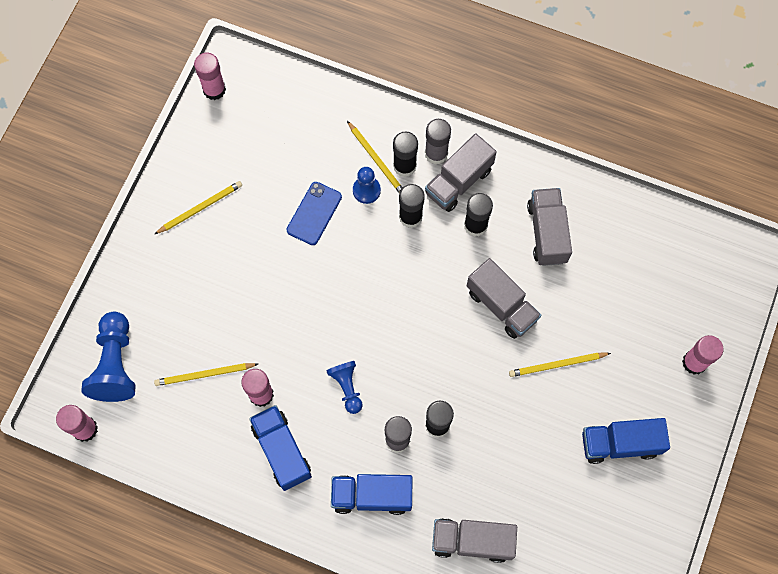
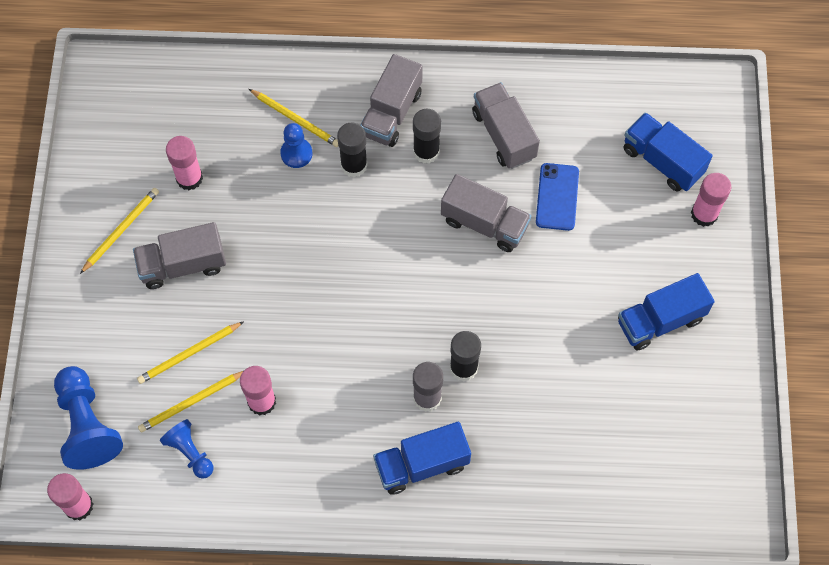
camera: 20 degrees left, 5 degrees down
(214, 90) = (90, 103): pink glue stick -> pink glue stick (189, 178)
(282, 451) = (306, 452): blue truck -> blue truck (662, 161)
(314, 213) = (249, 195): blue phone -> blue phone (557, 197)
(347, 387) = (352, 362): blue pawn -> blue pawn (190, 452)
(404, 166) = (328, 116): black glue stick -> none
(436, 153) = (356, 93): grey glue stick -> none
(472, 541) = (545, 473): grey truck -> grey truck (183, 265)
(557, 365) = (565, 264): yellow pencil -> yellow pencil (189, 354)

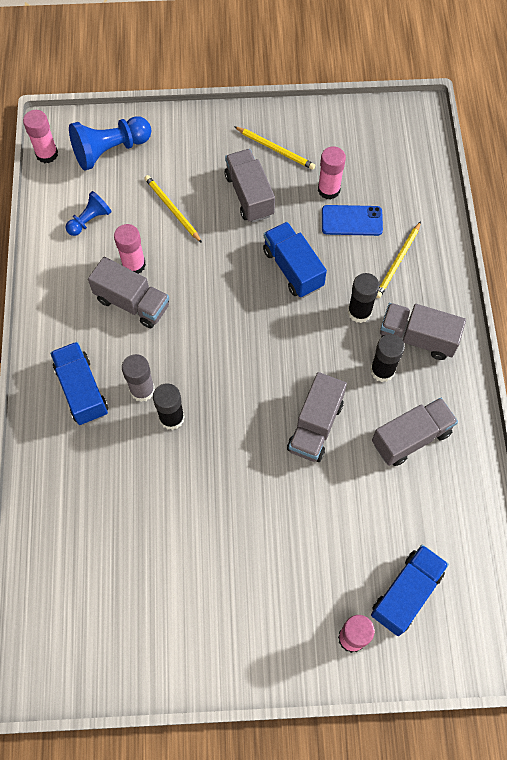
camera: 85 degrees right, 0 degrees up
(191, 402) = (131, 216): yellow pencil -> none
(296, 153) = (364, 266): blue pawn -> none
(313, 405) = (132, 303): none -> grey truck
(557, 197) = (351, 491): blue phone -> blue phone (352, 221)
(660, 321) = (230, 595): blue truck -> blue truck (293, 268)

